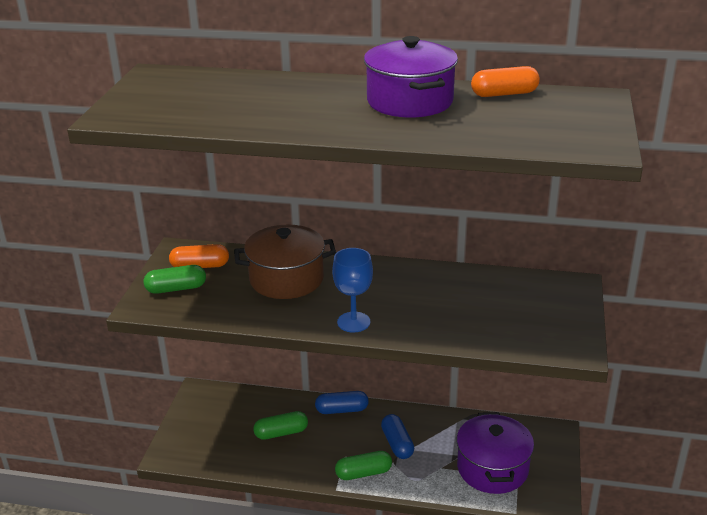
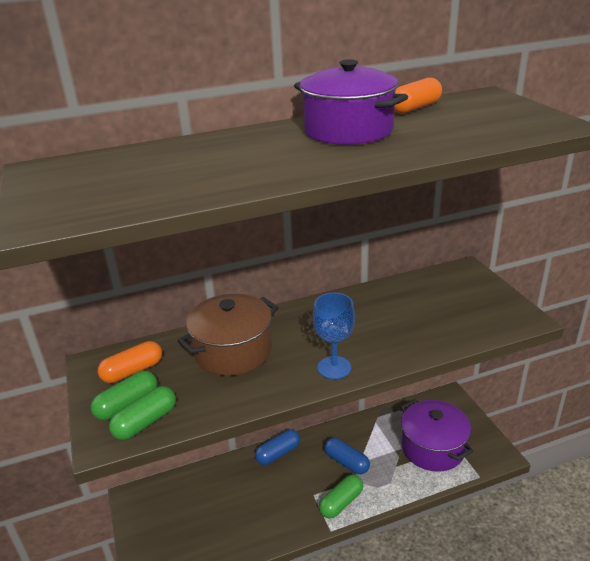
camera: 30 degrees left, 0 degrees up
(281, 433) = (242, 500): green capsule -> green capsule (146, 422)

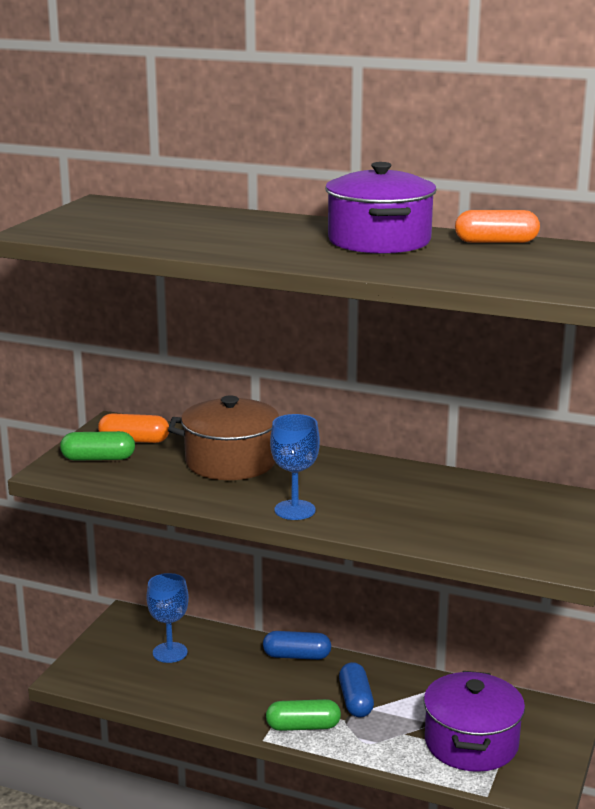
camera: 40 degrees right, 10 degrees down
(146, 422) = (94, 474): green capsule -> none
(197, 506) = (170, 652): none -> blue goblet

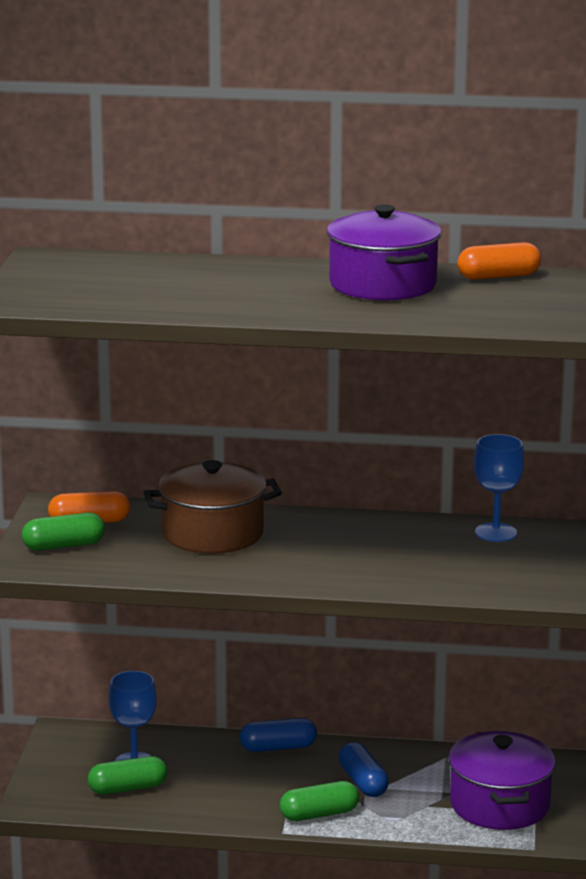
camera: 15 degrees left, 0 degrees up
(152, 675) = (128, 788): none -> green capsule
(295, 510) = (312, 575): blue goblet -> blue goblet (495, 533)

